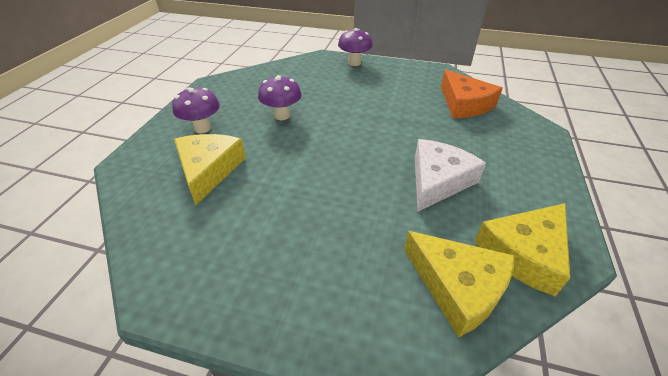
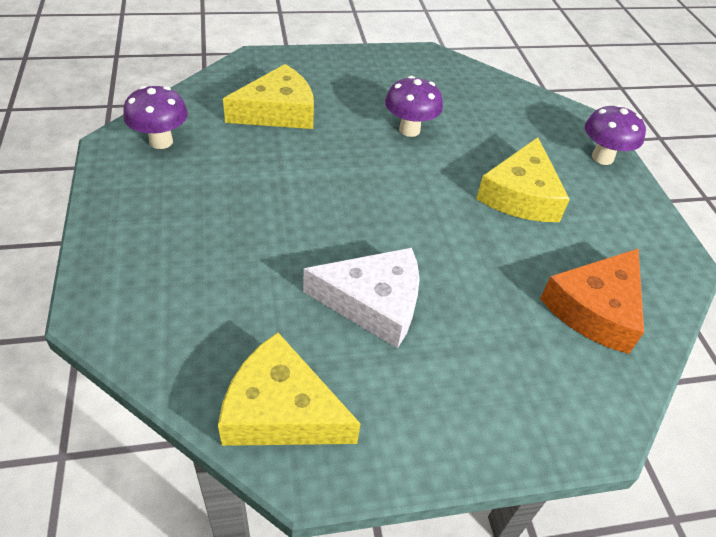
camera: 60 degrees right, 5 degrees up
(202, 128) = (341, 82): purple mushroom -> purple mushroom (161, 141)
(458, 287) = (200, 347): yellow cheese -> yellow cheese (521, 195)

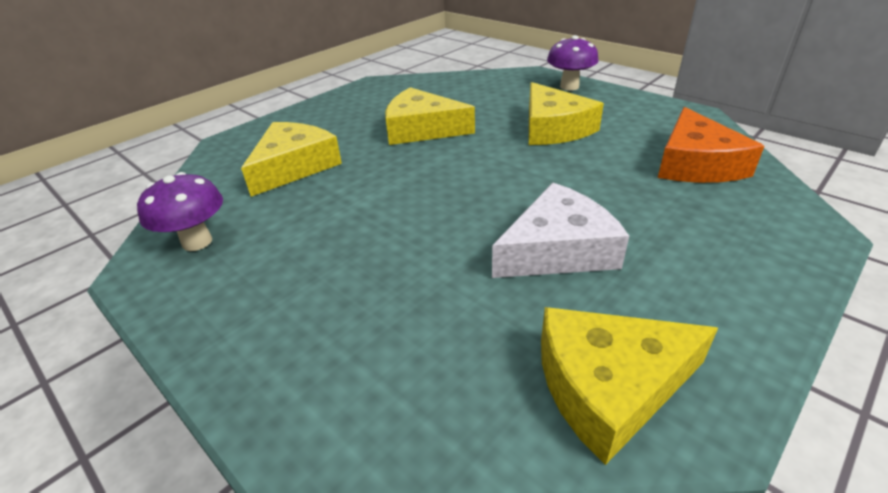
camera: 30 degrees left, 10 degrees down
(409, 130) = (421, 129): purple mushroom -> yellow cheese

